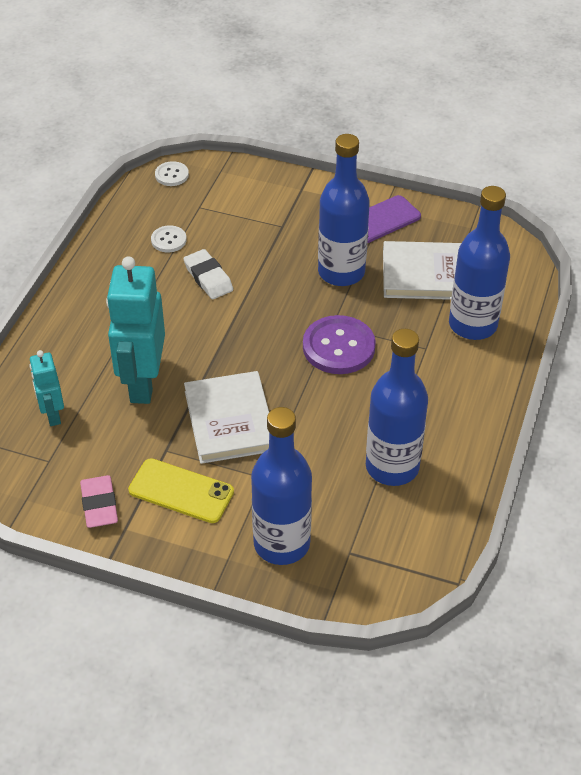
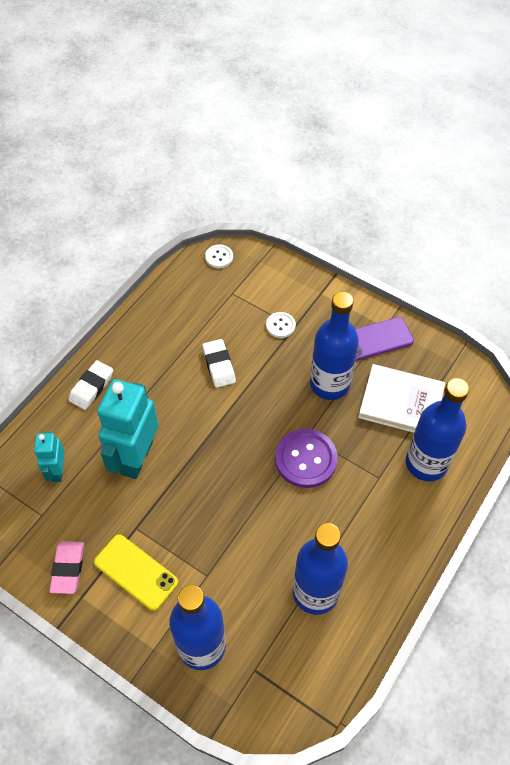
camera: 15 degrees right, 10 degrees up
(64, 326) = (91, 387): none -> white eraser
(168, 240) = (198, 321): white button -> white button (280, 325)
(230, 420) = (195, 512): white book -> none

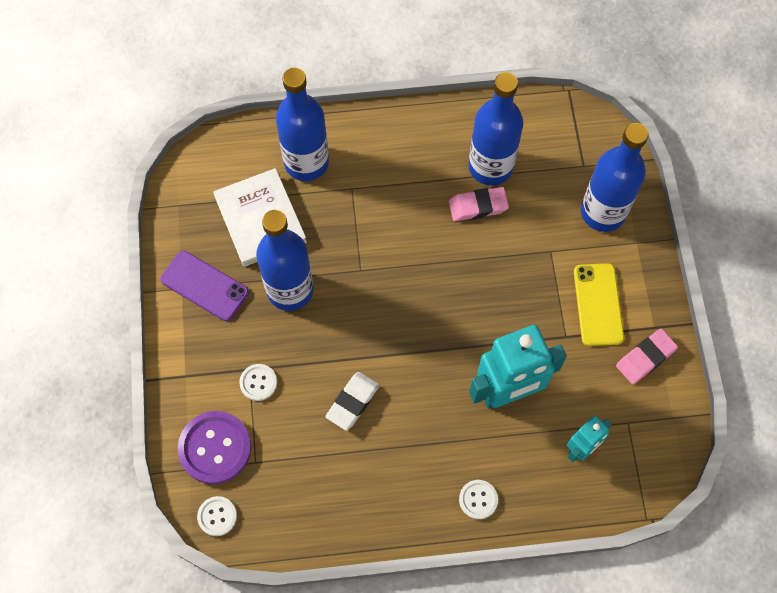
camera: 130 degrees left, 10 degrees up
(91, 387) = (478, 499): white eraser -> white button
(289, 554) = (478, 206): none -> pink eraser
(306, 459) = (384, 254): purple button -> purple button (215, 448)

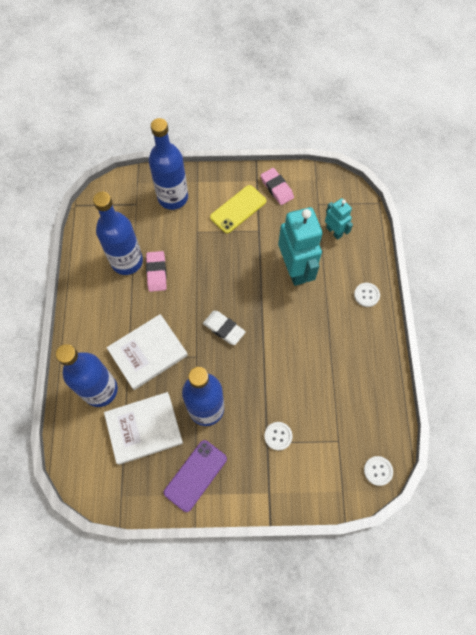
camera: 85 degrees left, 0 degrees up
(215, 448) = (327, 471): purple button -> none
(352, 402) = (296, 369): white eraser -> white eraser (224, 329)
(360, 211) = (148, 353): none -> white book
(598, 304) = (238, 209): yellow phone -> yellow phone turned 45 degrees counterclockwise

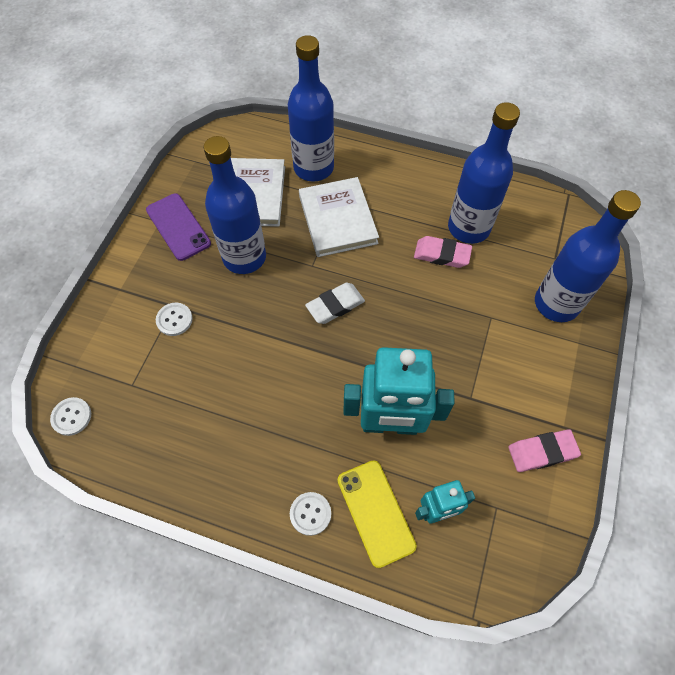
camera: 110 degrees right, 5 degrees down
(238, 209) = (516, 382): yellow phone -> yellow phone (375, 512)

